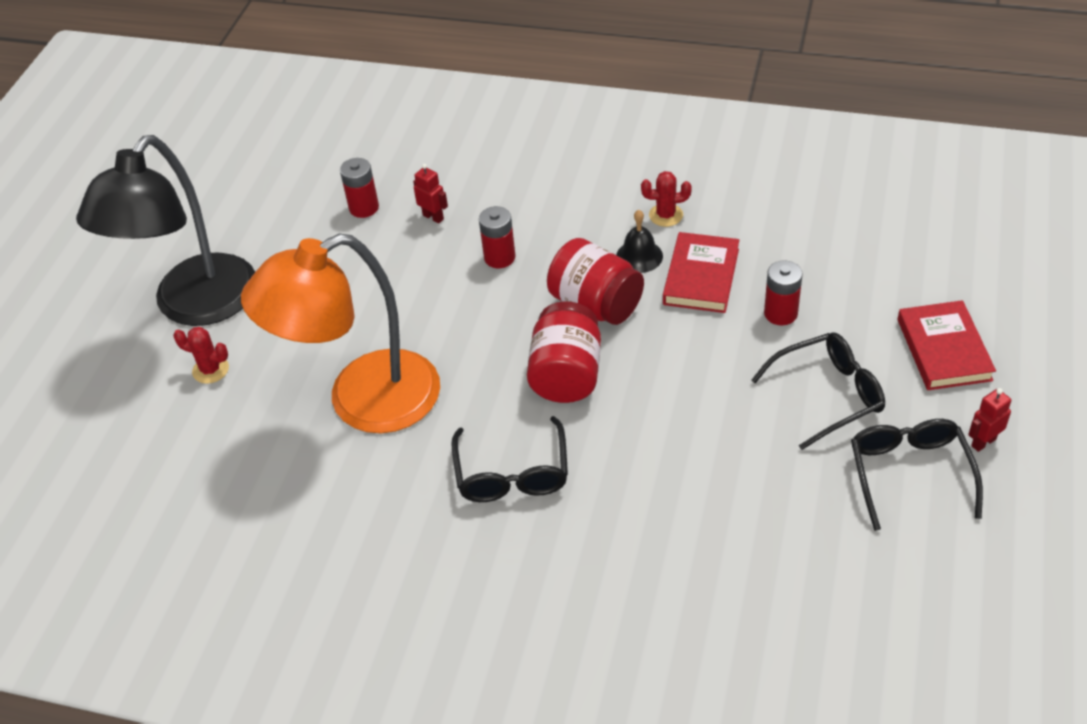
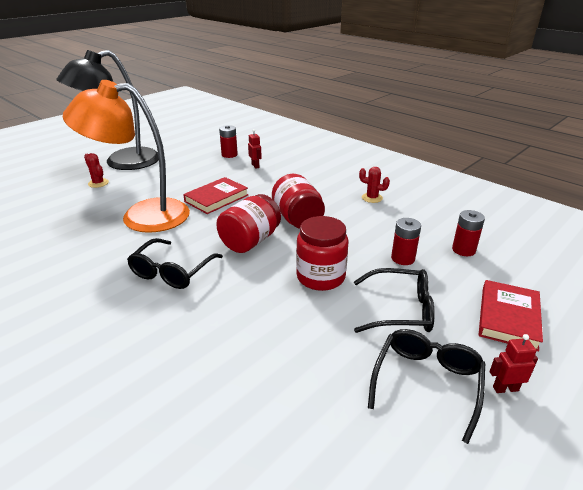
camera: 25 degrees right, 15 degrees down
(499, 257) = (269, 187): red battery -> red battery (463, 250)
(639, 256) = (341, 208): black bell -> none
(701, 277) = (368, 227): red book -> red book (216, 198)
(704, 390) = (320, 277): none -> red jar

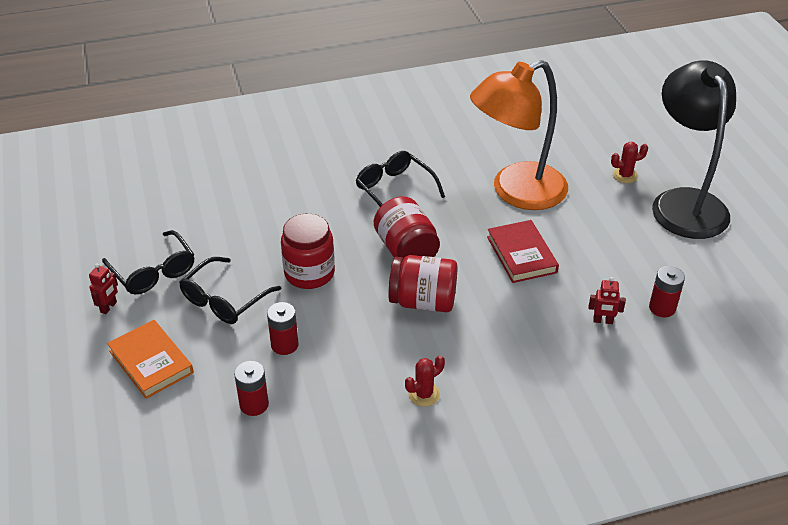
camera: 120 degrees right, 10 degrees up
(142, 216) = (516, 192): orange lamp -> orange lamp turned 150 degrees counterclockwise
(508, 317) = (151, 362): red book -> orange book

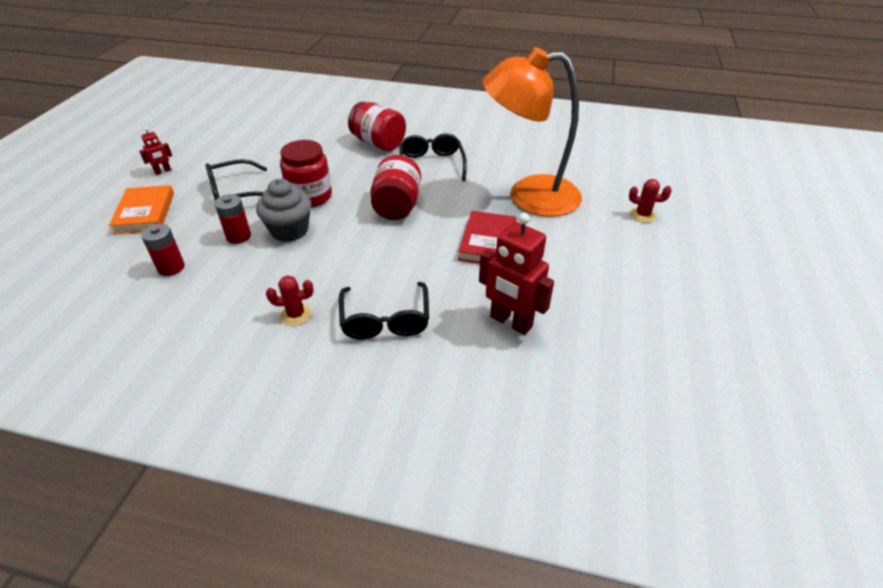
camera: 30 degrees right, 0 degrees up
(153, 272) = (213, 161): black glasses -> black glasses (385, 320)
(329, 317) = (289, 230): none -> grey cupcake
(423, 301) = (371, 246): red jar -> red jar (378, 143)
(603, 321) = (510, 322): red robot -> red robot, size x2.02
(662, 308) = (581, 334): red battery -> none
(684, 202) = (685, 255): black lamp -> none

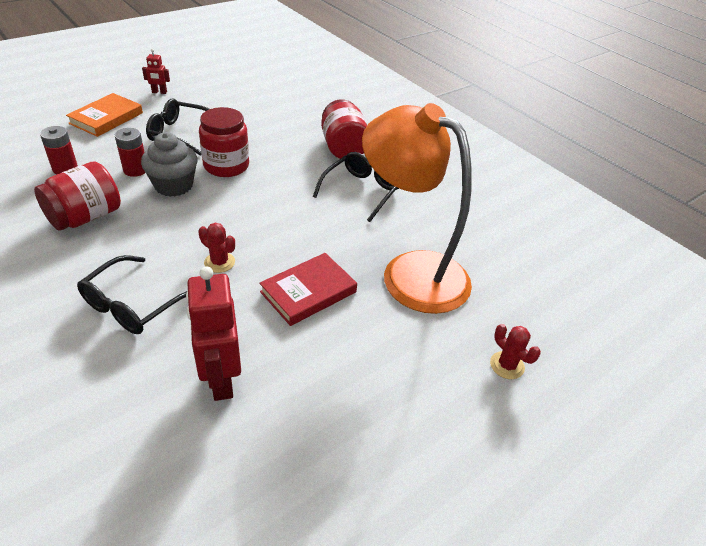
camera: 35 degrees right, 0 degrees up
(296, 315) = (84, 256): red cactus -> red cactus (219, 262)
(397, 206) = (279, 212): red jar -> red jar (85, 217)

